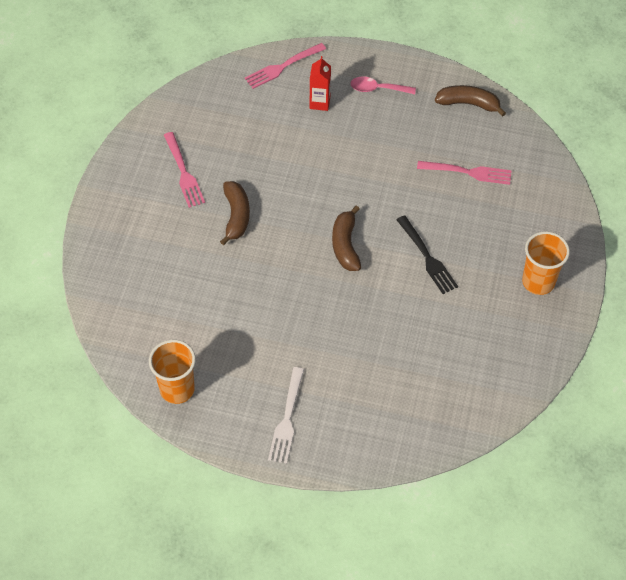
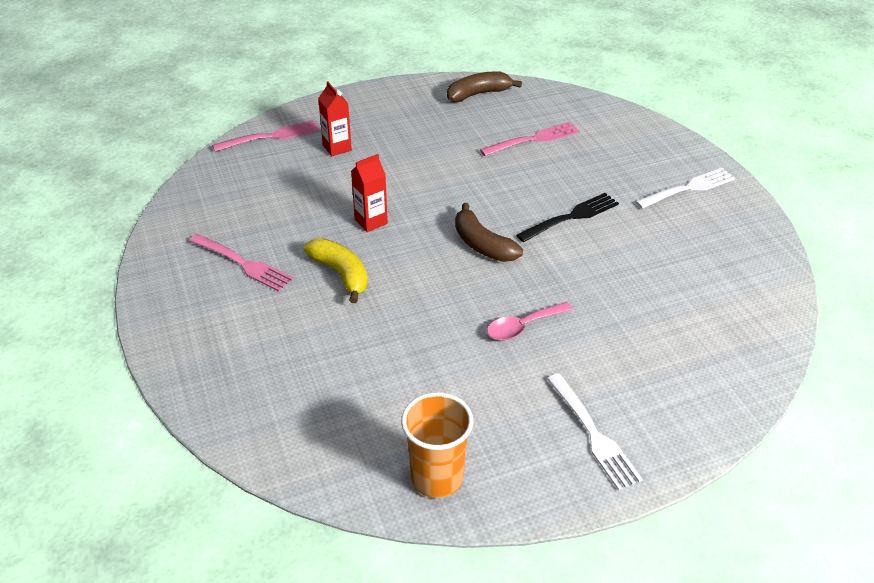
camera: 35 degrees left, 15 degrees down
(236, 216) = (341, 274): brown banana -> yellow banana
(283, 67) = (271, 136): pink fork -> pink fork turned 135 degrees counterclockwise
(289, 183) = (371, 221): none -> red carton
(377, 89) = (383, 116): pink spoon -> pink spoon (523, 326)
(427, 257) = (571, 217): black fork -> black fork turned 60 degrees counterclockwise
(538, 282) = (688, 188): orange cup -> white fork

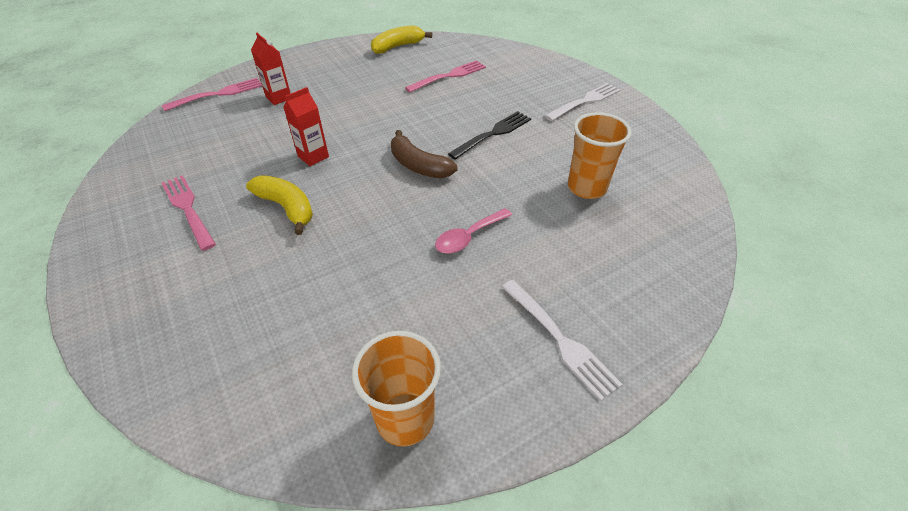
camera: 10 degrees left, 5 degrees up
(243, 264) = (188, 209): pink fork -> pink fork turned 150 degrees counterclockwise
(478, 94) = (397, 47): brown banana -> yellow banana
(661, 290) = (586, 188): none -> orange cup

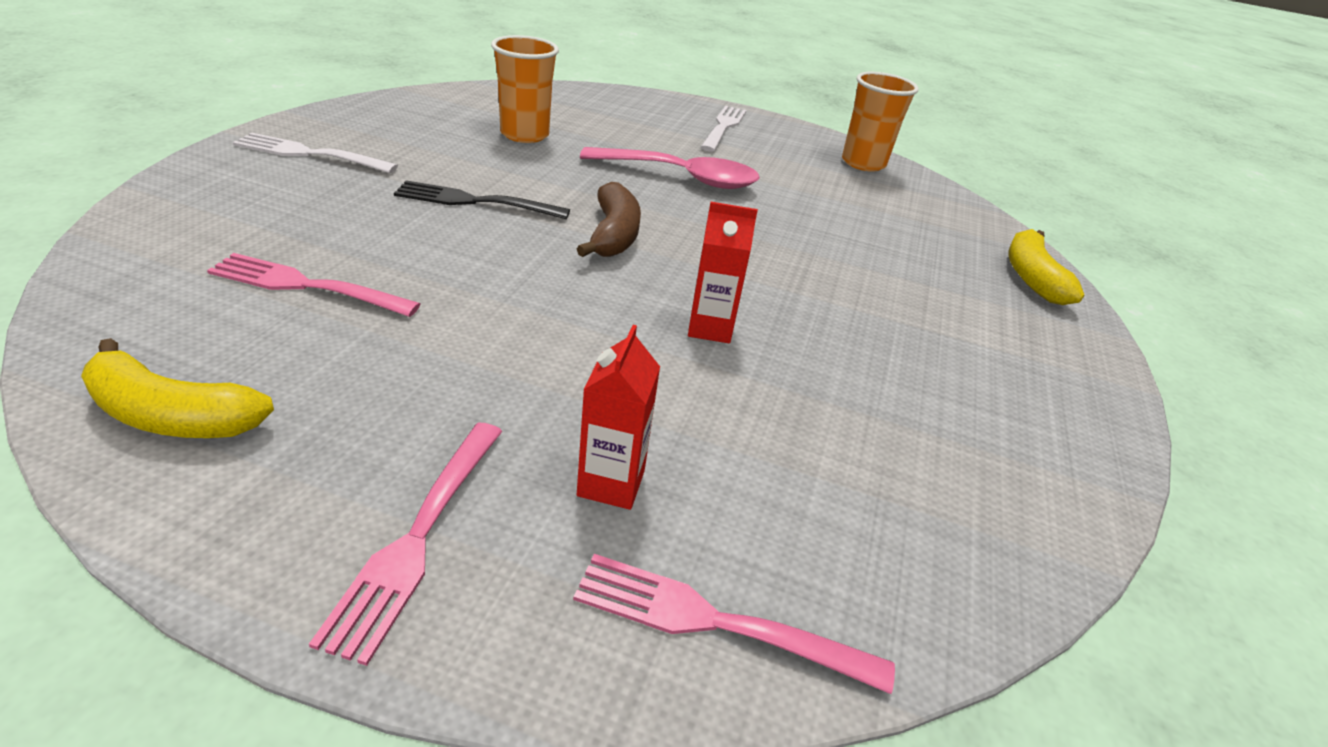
camera: 135 degrees left, 10 degrees down
(188, 209) = (944, 380): pink fork -> pink fork (418, 537)
(287, 208) = (815, 298): yellow banana -> yellow banana (1032, 277)
(468, 237) = (681, 177): pink spoon -> pink spoon, size x1.65

